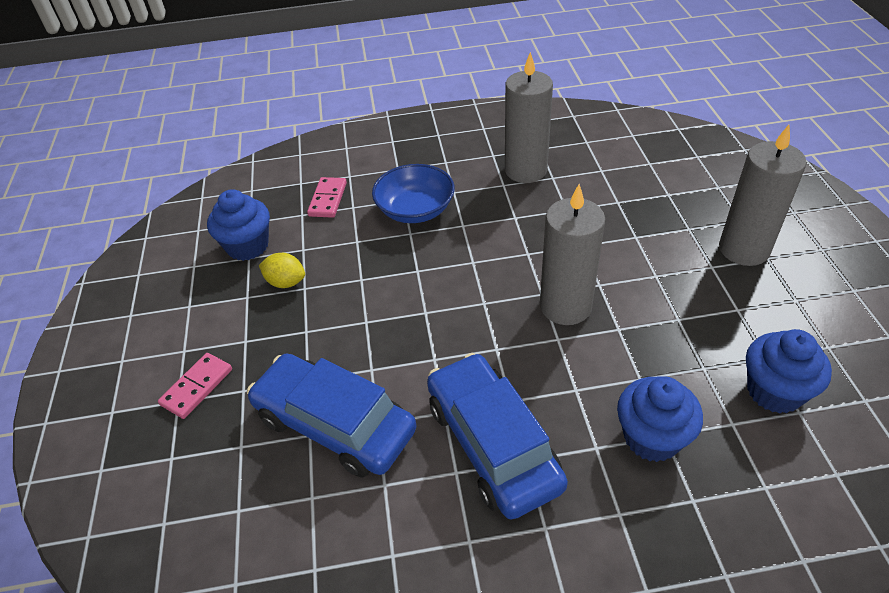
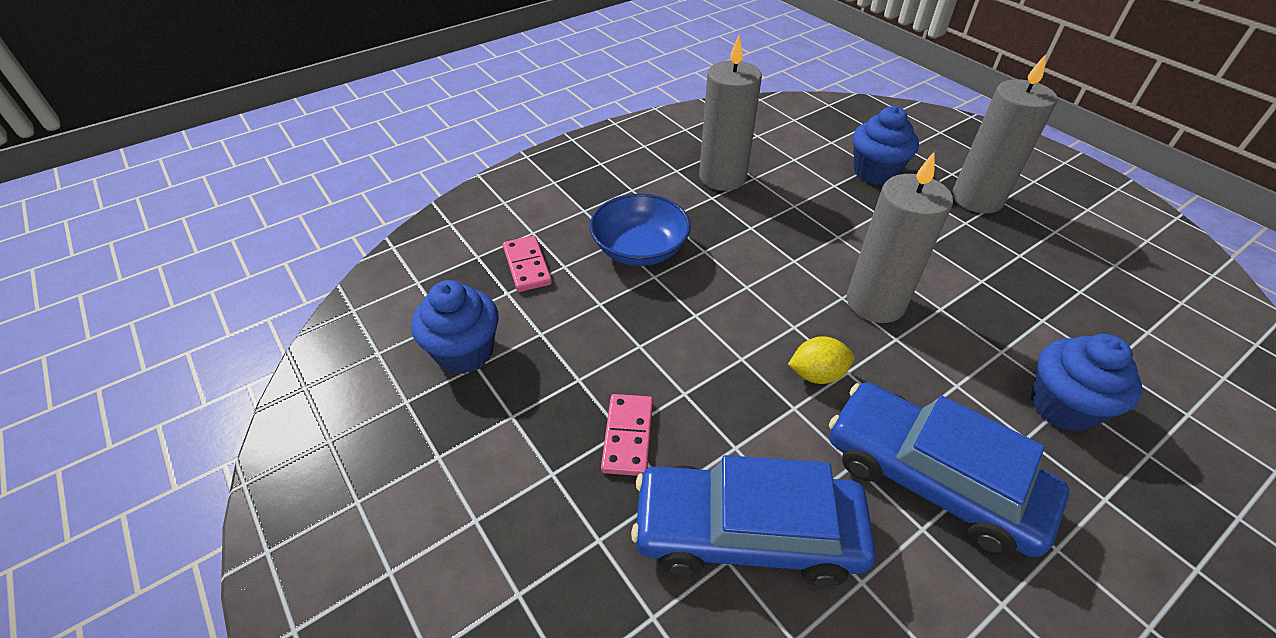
camera: 30 degrees left, 0 degrees up
(197, 387) = (532, 563): pink domino -> pink domino (628, 436)
(286, 282) = (550, 380): yellow lemon -> yellow lemon (817, 374)
(774, 391) = (1114, 320): blue cupcake -> blue cupcake (875, 172)

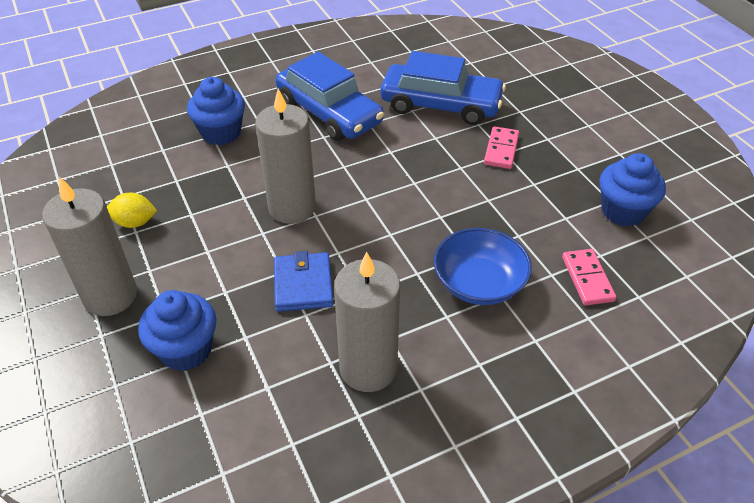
camera: 170 degrees left, 0 degrees up
(811, 227) = (303, 284): none -> blue wallet
(817, 374) = (366, 167): yellow lemon -> yellow lemon (135, 222)

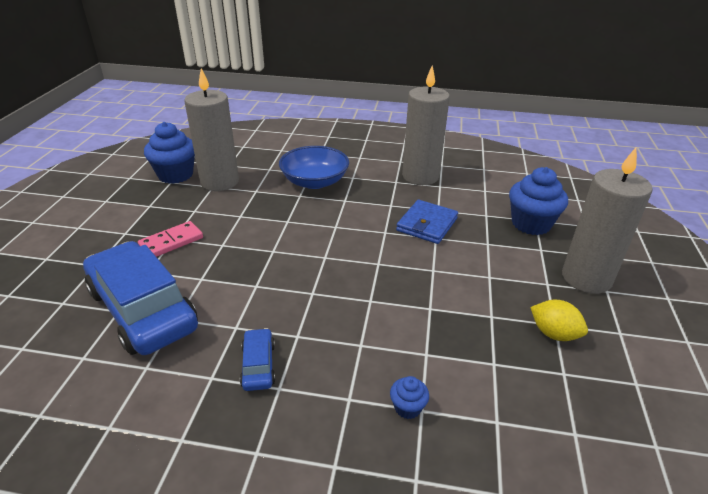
camera: 145 degrees left, 10 degrees down
(221, 133) = (407, 407): blue cupcake -> blue cupcake, size x0.47
(292, 208) = (393, 278): grey candle -> grey candle (219, 182)
(329, 113) = (258, 365): blue car -> blue car, size x0.43
(587, 279) = (254, 160): pink domino -> none

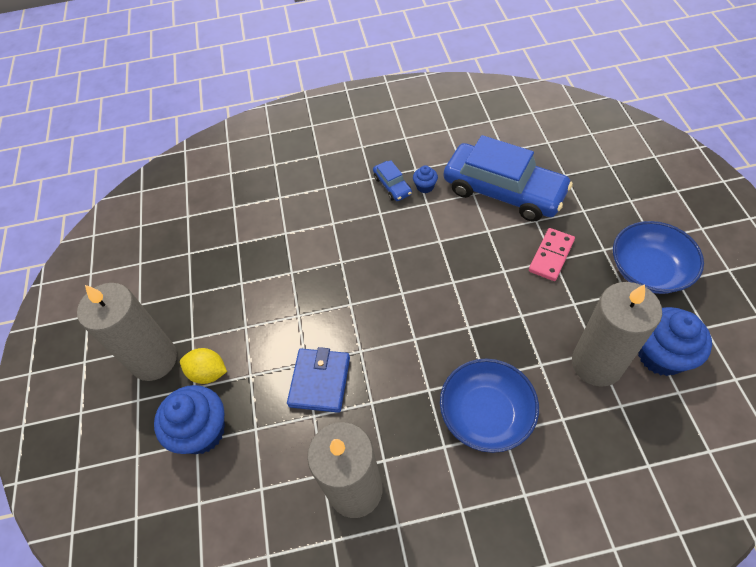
camera: 165 degrees right, 20 degrees up
(114, 211) = (648, 270): none -> blue bowl
(407, 407) = (288, 195): blue cupcake -> blue cupcake (425, 187)
(554, 334) = (192, 283): yellow lemon -> yellow lemon (208, 373)

